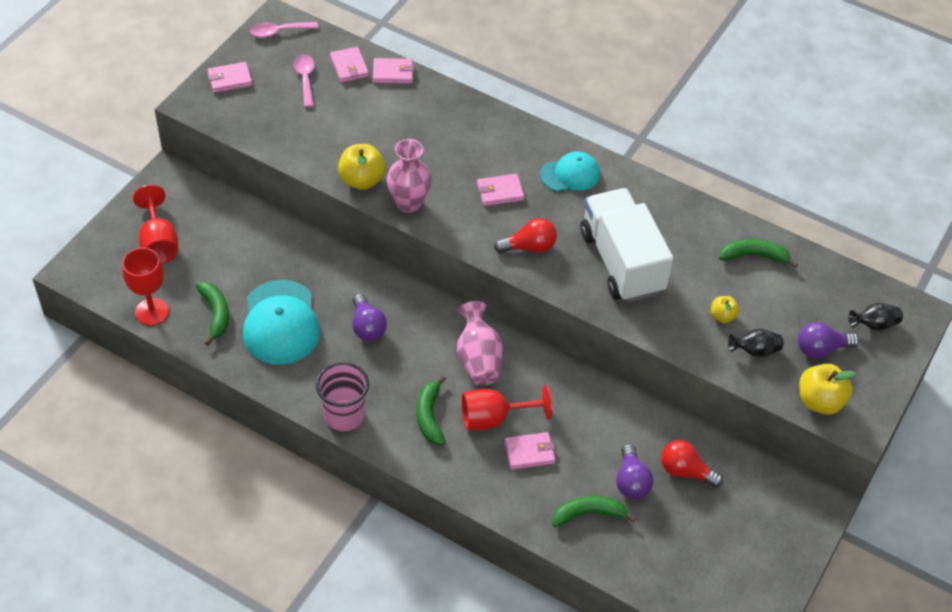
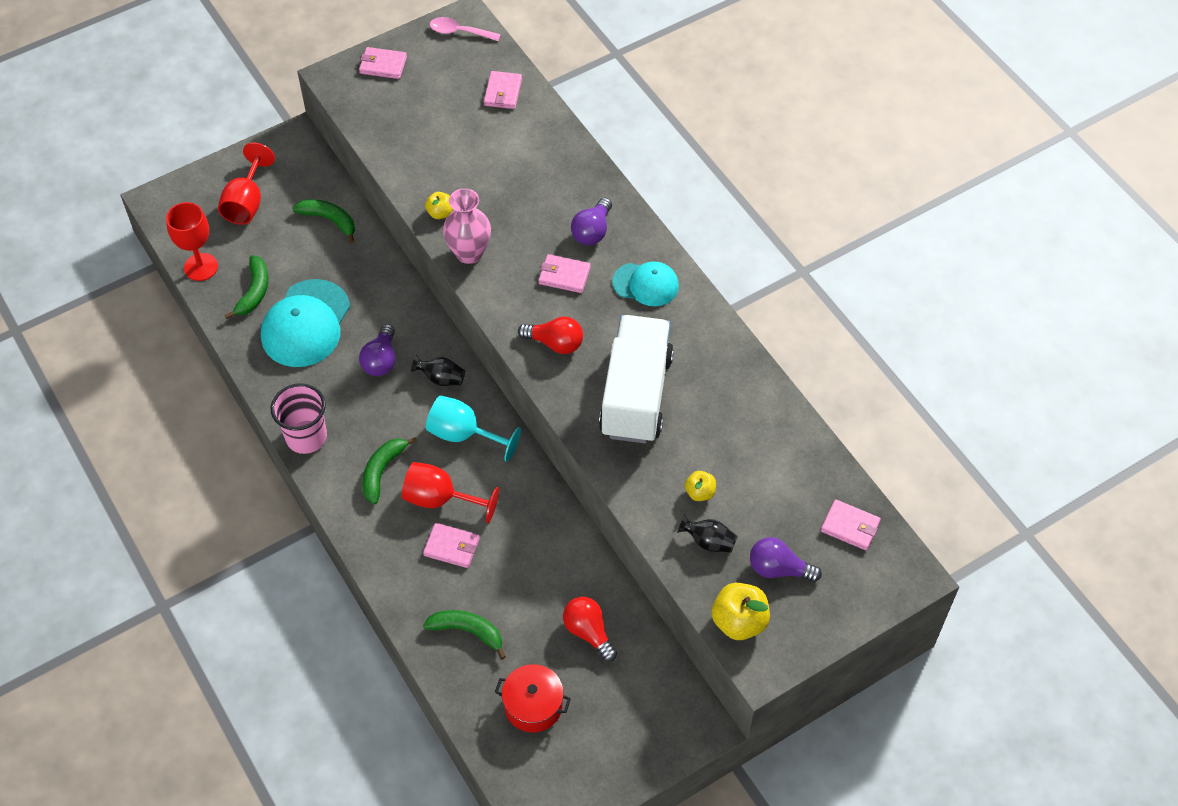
camera: 30 degrees right, 5 degrees up
(305, 79) = (453, 89): pink spoon -> none
(362, 180) = (440, 213): yellow apple -> yellow apple, size x0.57
(393, 73) = (540, 113): pink wallet -> pink wallet (850, 526)
(478, 359) = (464, 435): pink vase -> turquoise goblet
(631, 481) = (529, 618): purple light bulb -> purple light bulb (592, 231)
(681, 549) = (533, 705): none -> red pot
(754, 256) = (776, 443): green banana -> green banana (329, 220)
(874, 325) = (853, 567): black vase -> black vase (441, 378)

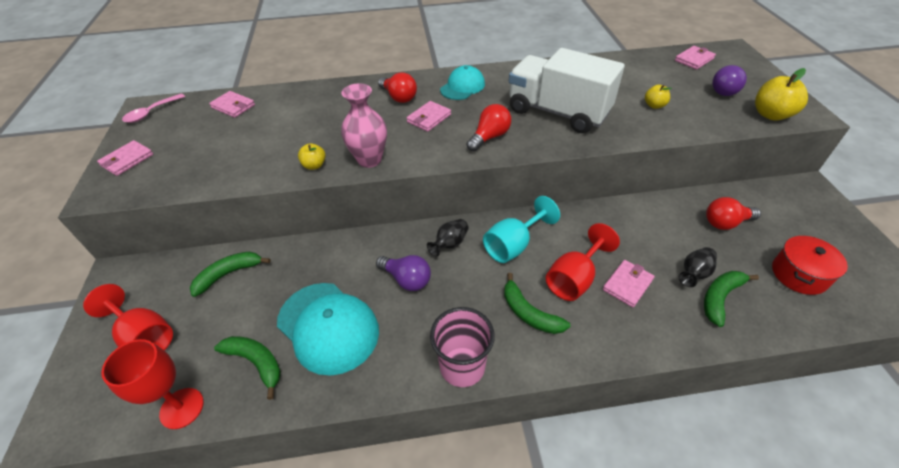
camera: 65 degrees left, 10 degrees down
(592, 231) = (399, 97): purple light bulb -> red light bulb
(708, 541) = (698, 111): black vase -> black vase (694, 273)

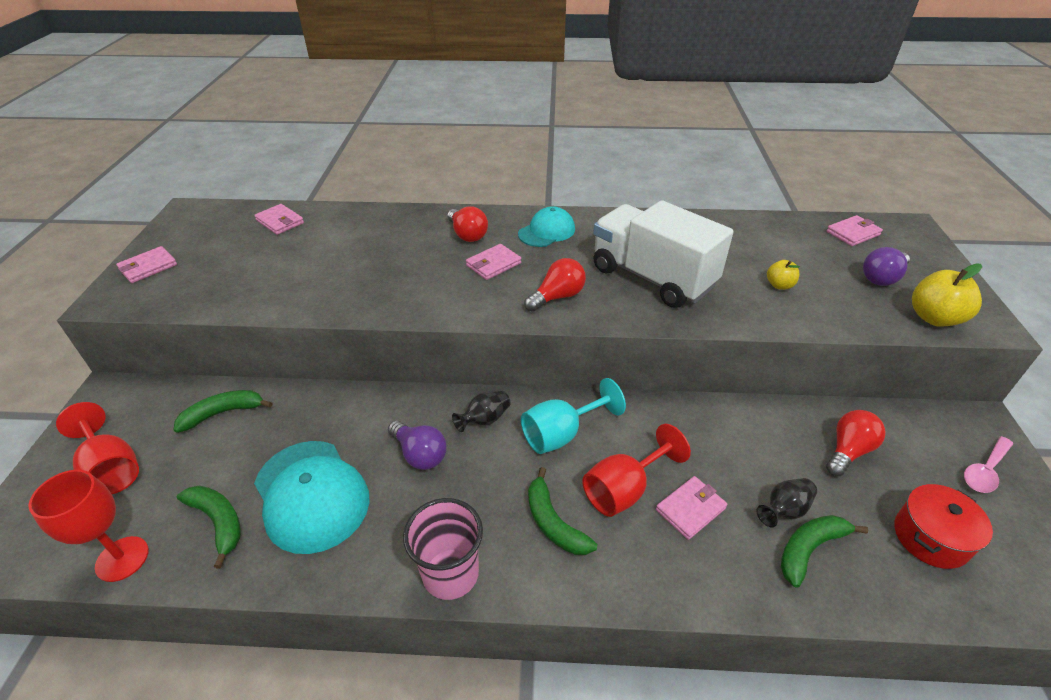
camera: 10 degrees right, 5 degrees down
(151, 113) = (192, 218): pink spoon -> pink spoon (985, 471)
(314, 165) = (343, 302): yellow apple -> none
(369, 160) = (407, 304): pink vase -> none
(725, 223) = (848, 451): red light bulb -> red light bulb turned 135 degrees clockwise

